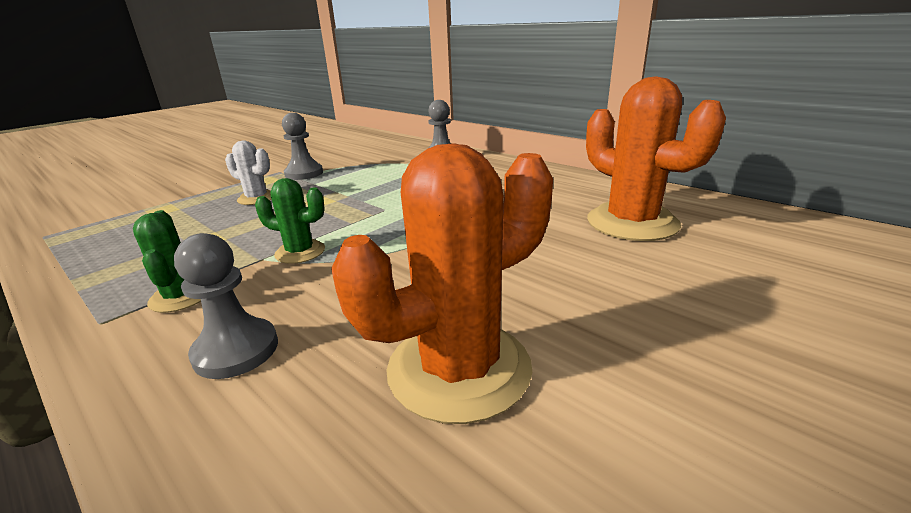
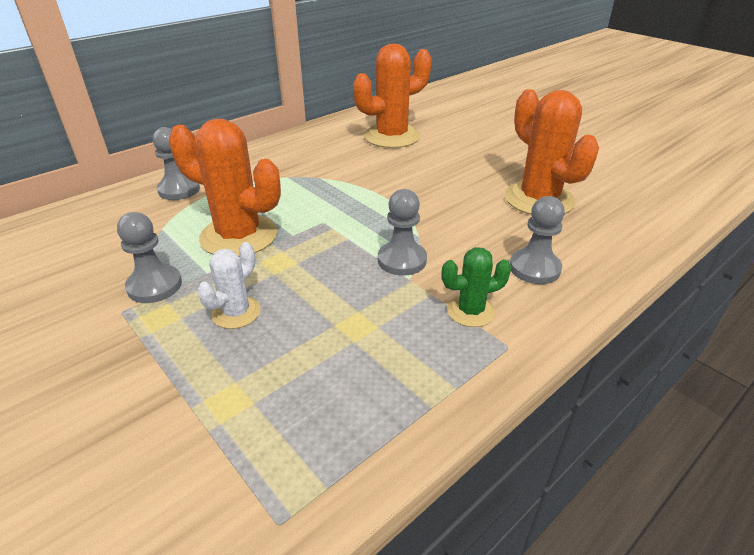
camera: 85 degrees left, 10 degrees up
(300, 252) = (402, 260): green cactus -> grey pawn
(364, 184) = (239, 236): none -> orange cactus

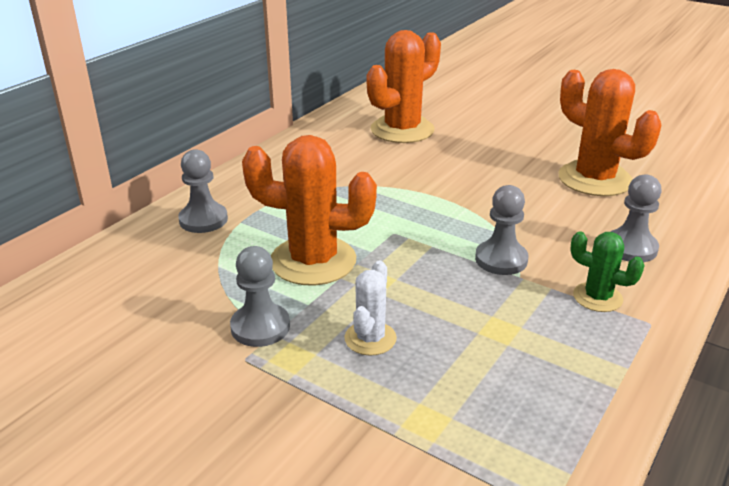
camera: 15 degrees left, 5 degrees down
(470, 311) = (597, 297): green cactus -> green cactus turned 60 degrees clockwise

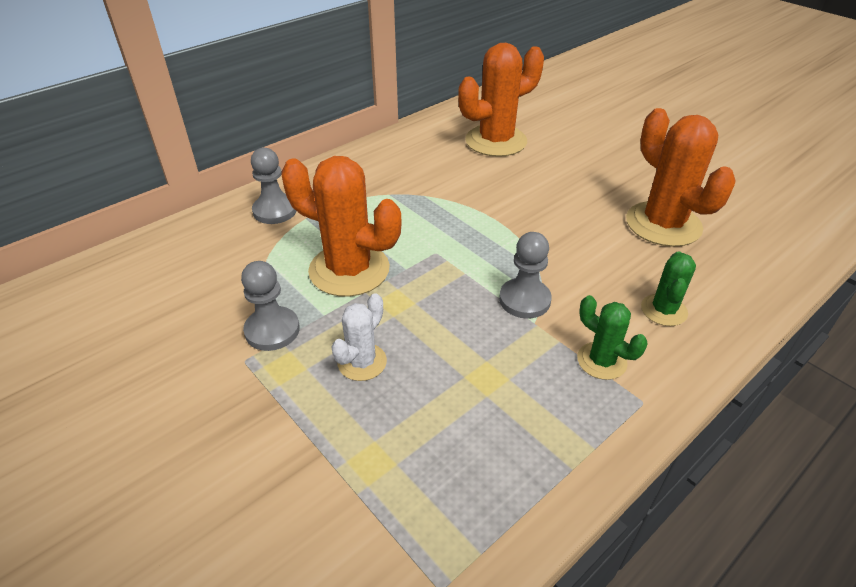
camera: 15 degrees right, 10 degrees up
(630, 248) = (663, 310): grey pawn -> green cactus

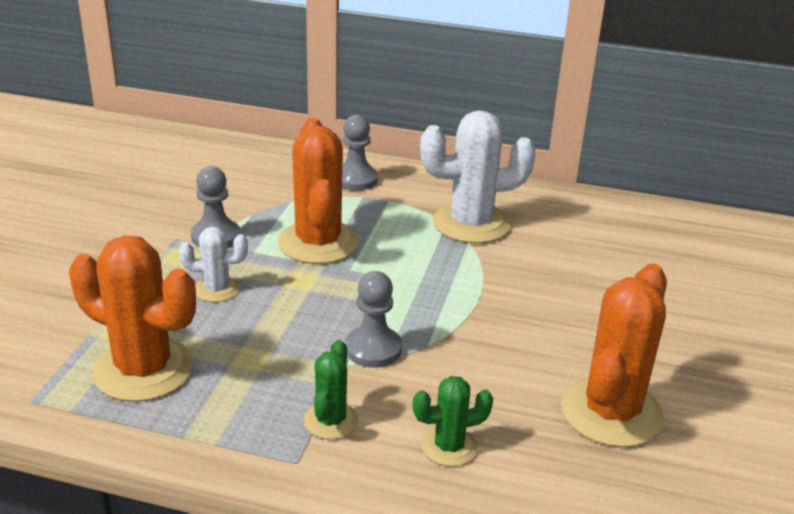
camera: 55 degrees right, 10 degrees down
(402, 184) = (471, 224): none -> white cactus
(496, 141) = (622, 251): orange cactus -> orange cactus (143, 370)

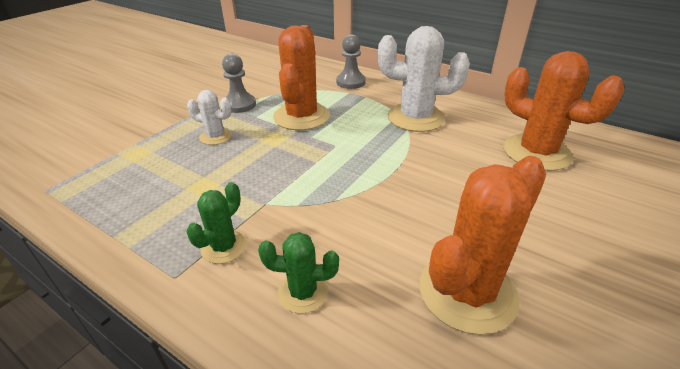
camera: 20 degrees right, 5 degrees up
(143, 370) = (128, 182): orange cactus -> orange cactus (536, 152)
(373, 349) = (292, 195): grey pawn -> none

